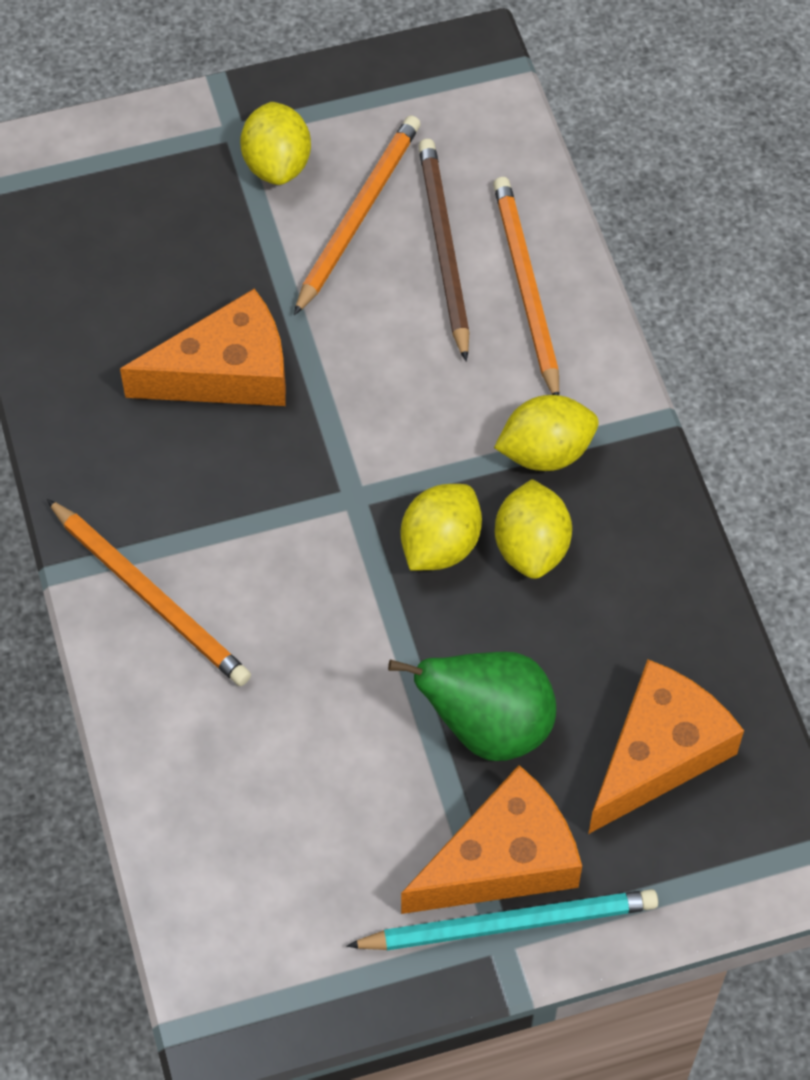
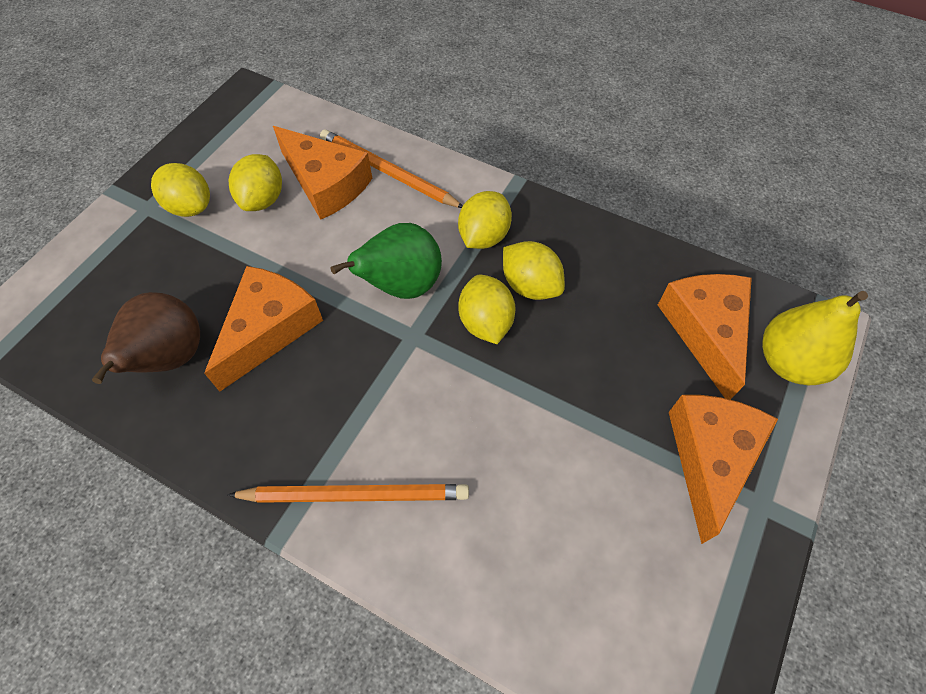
camera: 45 degrees left, 0 degrees up
(112, 325) = (170, 358): none -> brown pear
(358, 215) = (263, 199): orange pencil -> yellow lemon
(443, 248) = (326, 183): brown pencil -> orange cheese
(488, 727) = (617, 393): green pear -> green pear (401, 286)
(509, 924) = (755, 490): turquoise pencil -> none
(706, 860) = (789, 362): none -> yellow pear

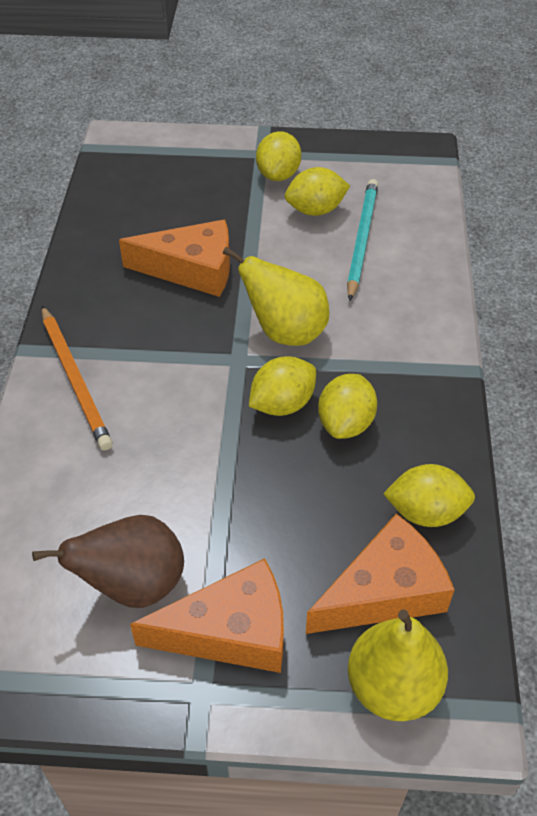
camera: 65 degrees right, 10 degrees down
(170, 358) = (137, 229): brown pear -> brown pear (133, 584)
(326, 183) = (361, 239): orange cheese -> turquoise pencil
(387, 172) = (406, 273): orange pencil -> none
(401, 286) = (285, 332): green pear -> yellow pear
(483, 236) = (380, 368): yellow lemon -> yellow lemon (426, 512)

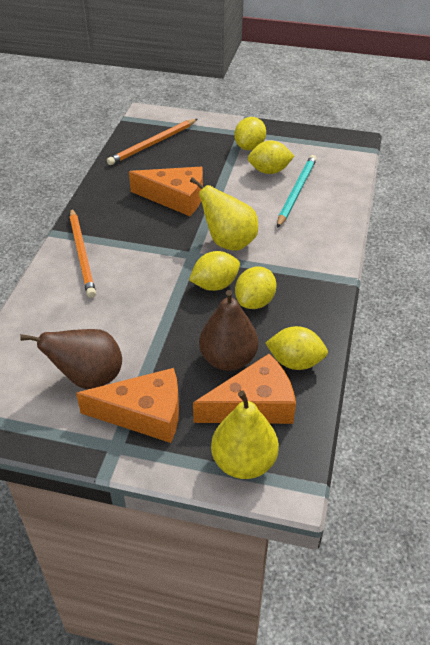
camera: 10 degrees right, 5 degrees down
(137, 185) = (152, 144): none -> orange pencil
(330, 522) = (228, 359): none -> brown pear

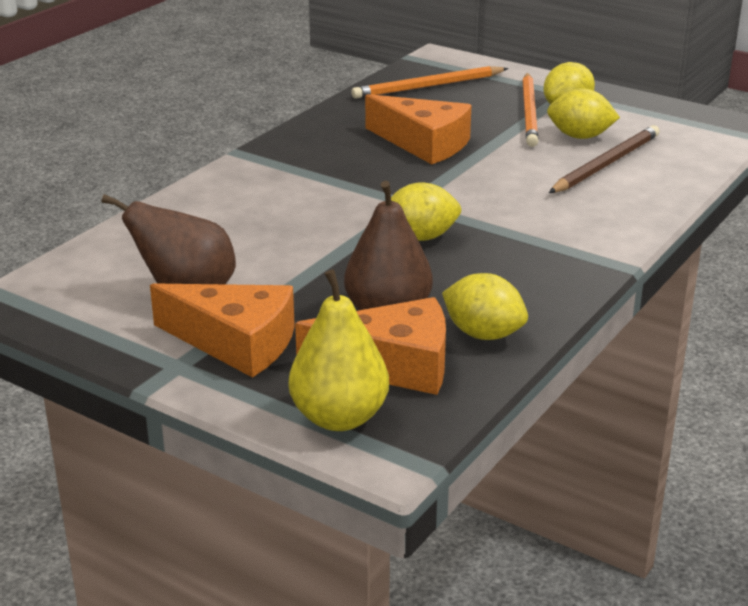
camera: 20 degrees right, 15 degrees down
(82, 254) = (258, 177): orange pencil -> orange pencil (529, 113)
(228, 242) = (469, 198): yellow pear -> none
(255, 302) = (466, 263): yellow lemon -> none
(296, 192) = (606, 164): turquoise pencil -> brown pencil

